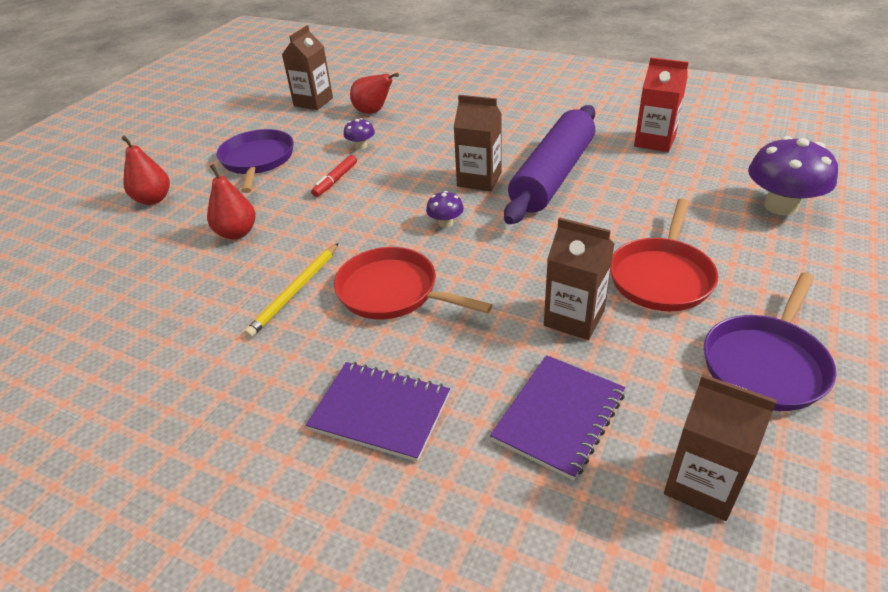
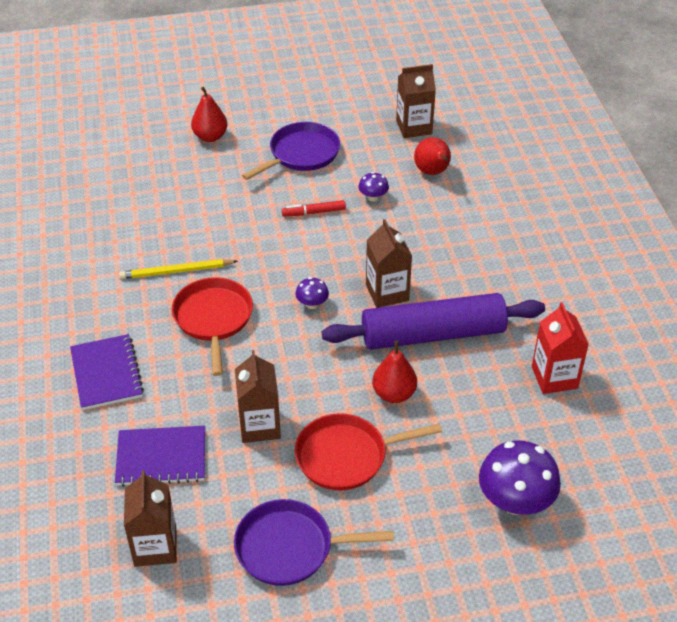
camera: 50 degrees right, 5 degrees up
(237, 233) = (210, 203): red pear -> red pear (394, 394)

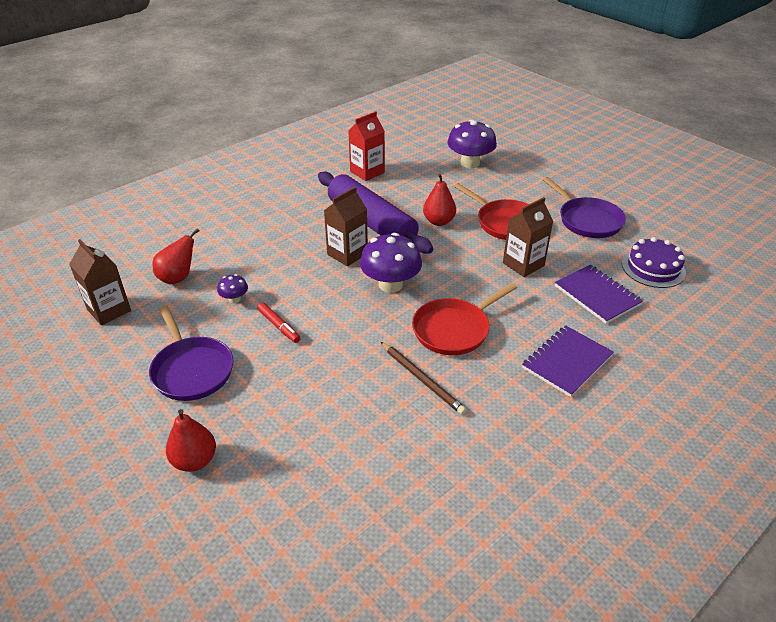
camera: 120 degrees left, 5 degrees down
(155, 547) = (653, 268): brown carton -> purple cake
(176, 271) = (422, 379): yellow pencil -> brown pencil
(301, 154) = (192, 370): purple pan -> purple pan turned 135 degrees counterclockwise
(312, 304) = (390, 284): purple mushroom -> purple mushroom, size x2.06

